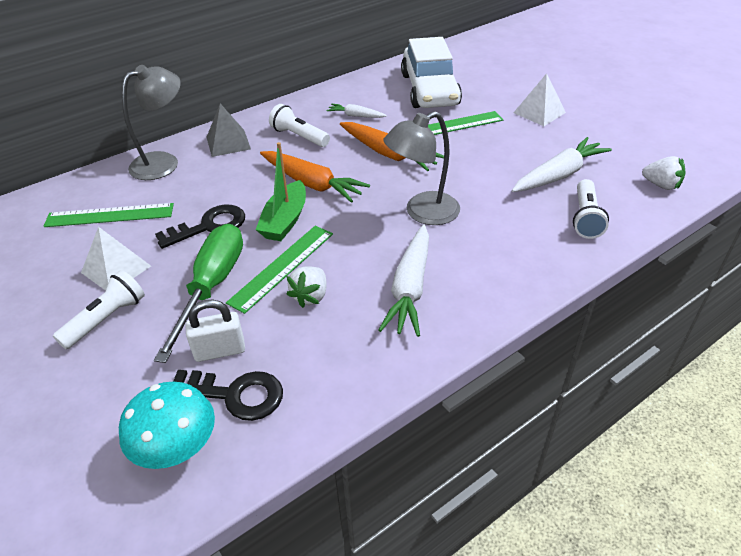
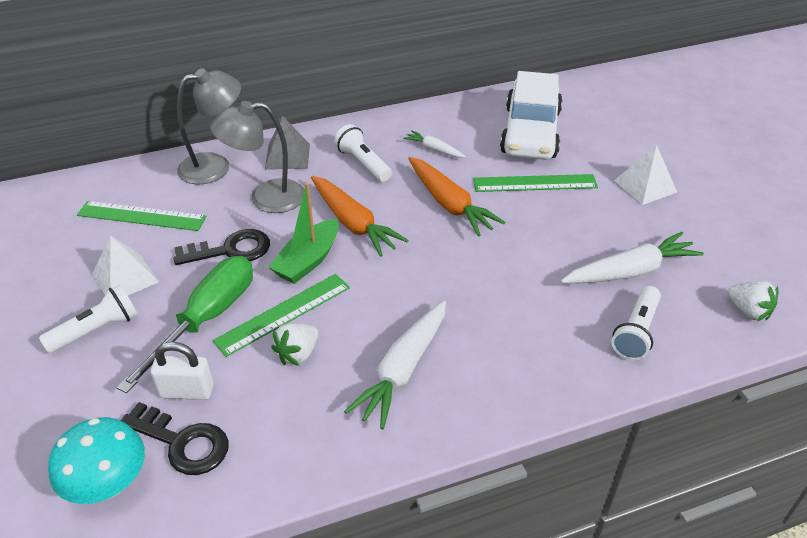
camera: 15 degrees right, 0 degrees up
(422, 213) = (455, 284): grey lamp -> grey lamp (266, 198)

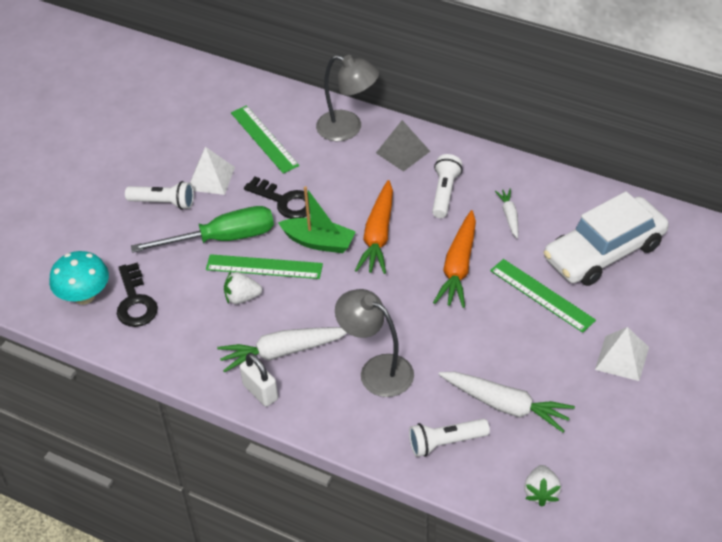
camera: 50 degrees right, 5 degrees up
(187, 391) = (166, 275): white padlock -> white padlock (260, 392)
(266, 198) = (349, 177): grey lamp -> grey lamp (377, 370)
(308, 261) = (319, 242): green boat -> green boat turned 150 degrees counterclockwise

